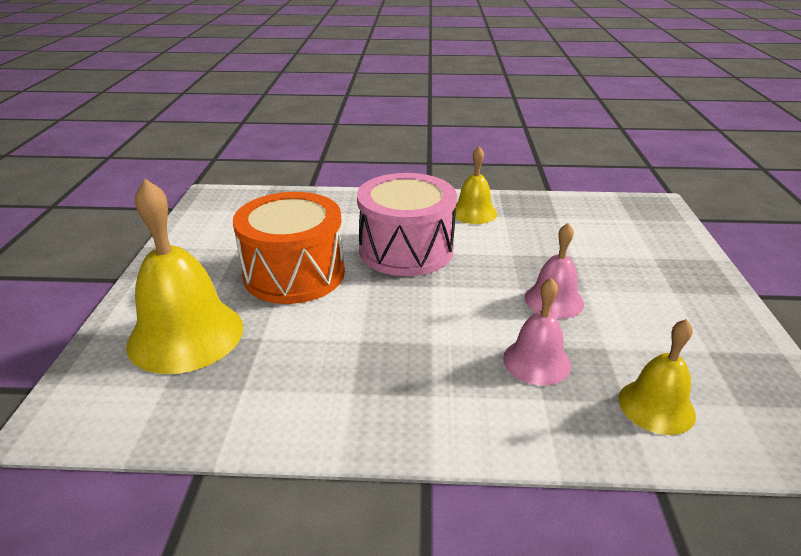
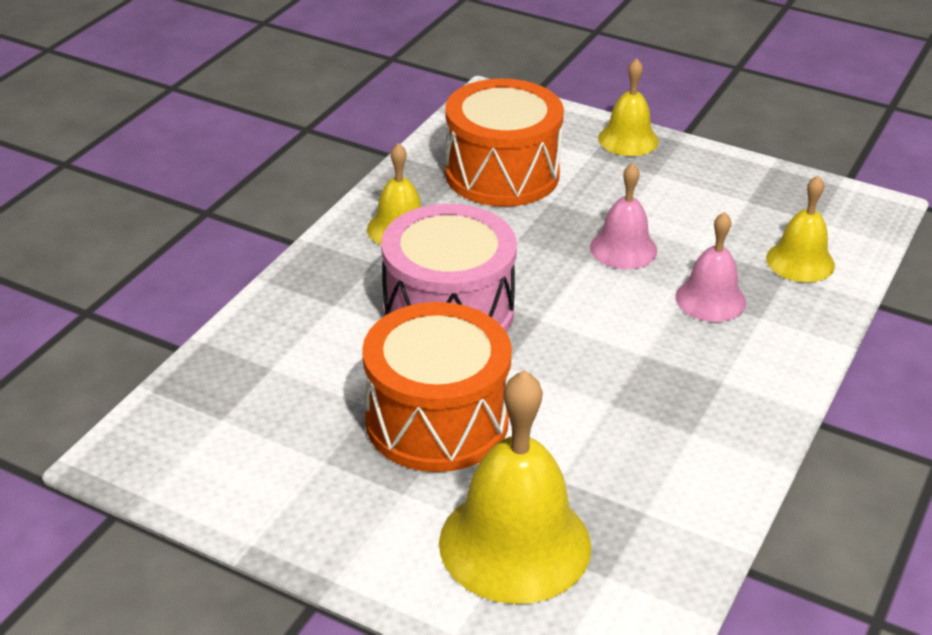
camera: 65 degrees left, 5 degrees up
(578, 230) = (502, 174): none -> orange drum
(699, 268) = (628, 139): none -> yellow bell

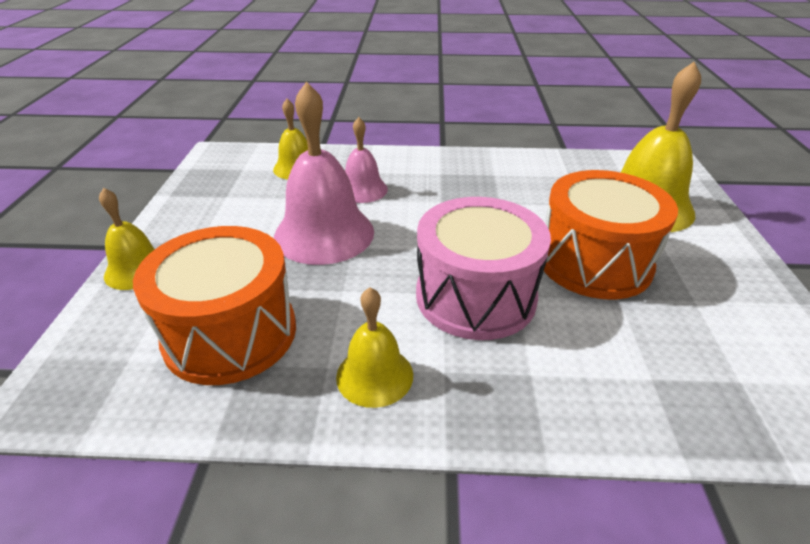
camera: 115 degrees left, 0 degrees up
(623, 249) = (324, 234): pink bell -> pink bell, size x1.77

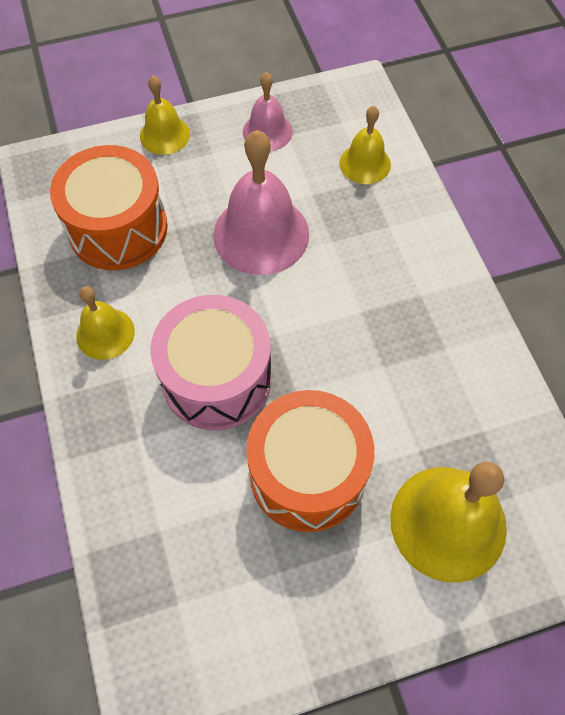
camera: 70 degrees right, 25 degrees up
(362, 189) = (350, 235): pink bell -> pink bell (267, 131)

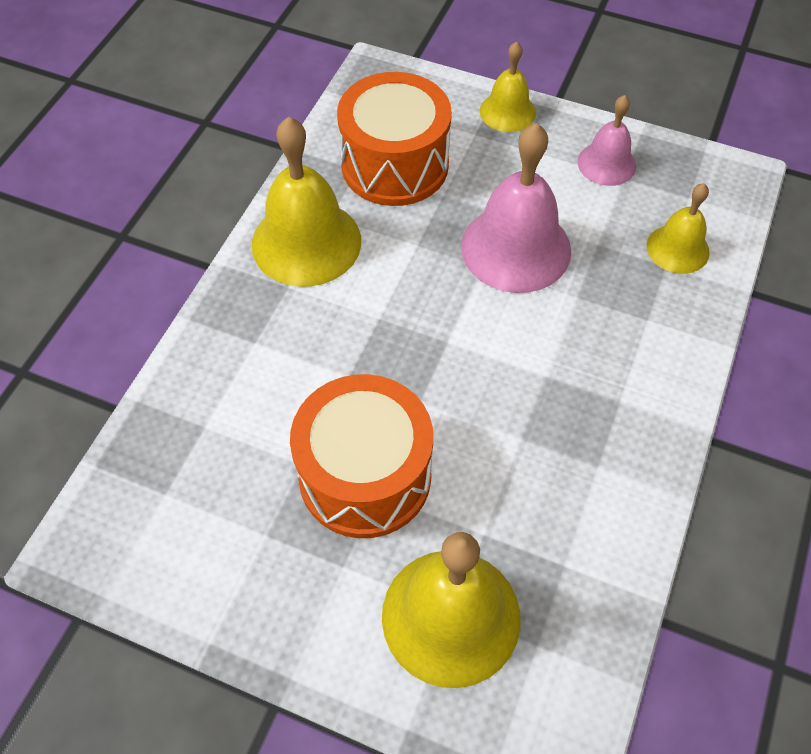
camera: 40 degrees right, 5 degrees down
(105, 333) = (306, 242): yellow bell -> yellow bell, size x1.77
(216, 379) = (362, 341): pink drum -> none

